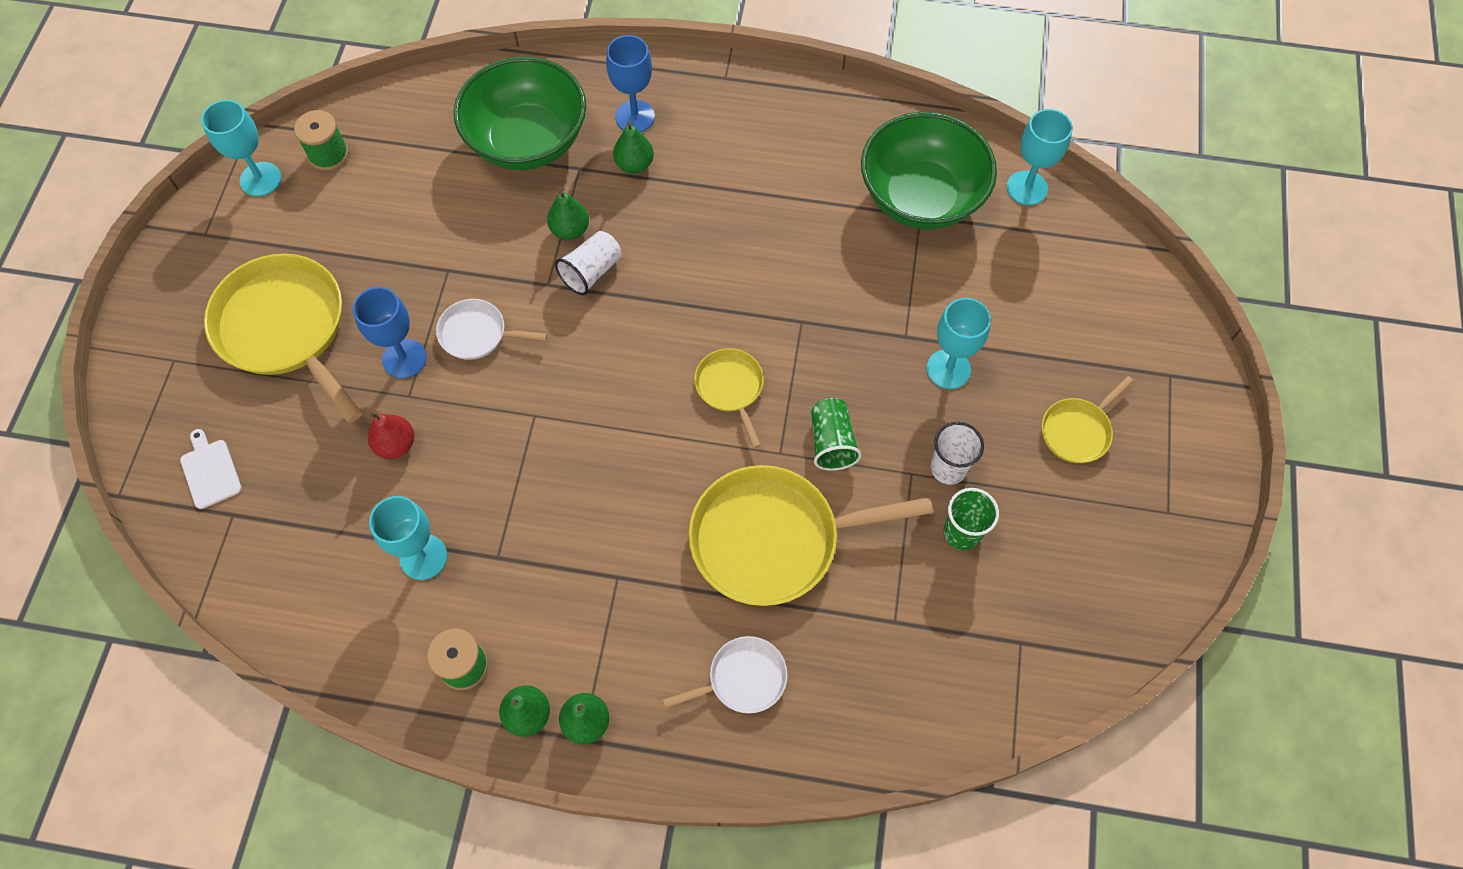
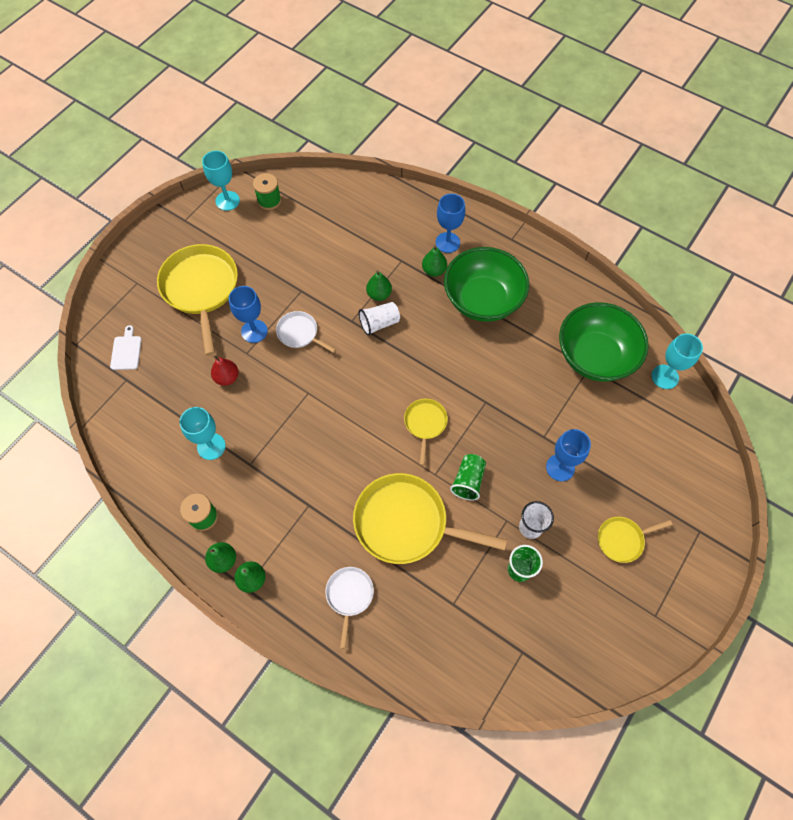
camera: 25 degrees right, 0 degrees up
(528, 141) = (380, 234): green bowl -> green bowl (483, 300)
(742, 679) = (349, 596): white pan -> white pan turned 90 degrees counterclockwise
(948, 369) = (560, 467): turquoise goblet -> blue goblet

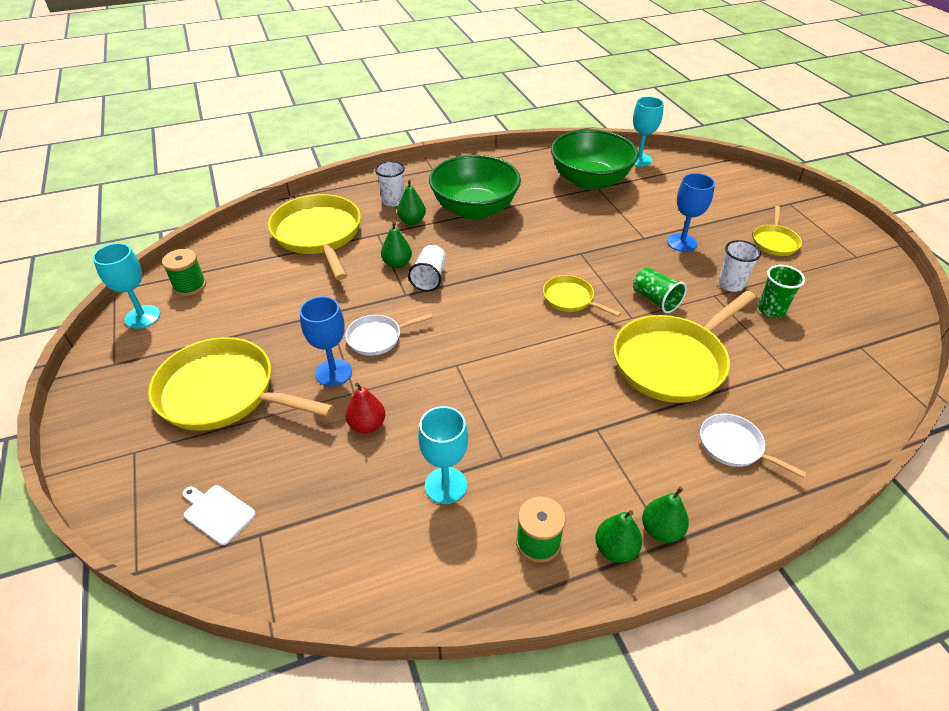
camera: 55 degrees left, 20 degrees down
(372, 227) = (318, 235): none -> yellow pan
(447, 242) = (393, 201): blue goblet -> white cup

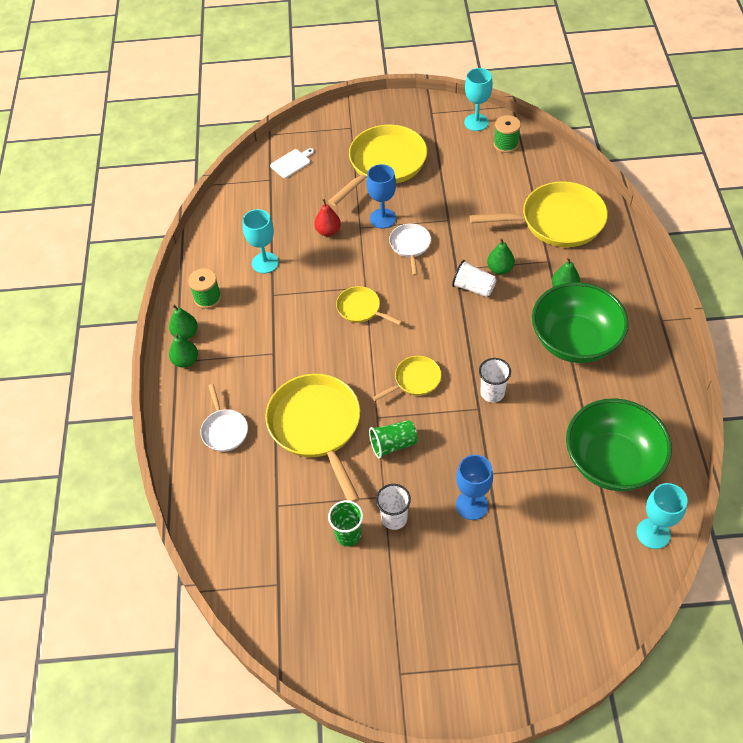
camera: 110 degrees right, 10 degrees up
(393, 201) = (603, 279): white cup -> white cup (492, 393)
(734, 446) = (224, 430): white pan -> white pan turned 105 degrees clockwise
(774, 242) = (449, 600): yellow pan -> yellow pan (361, 309)

